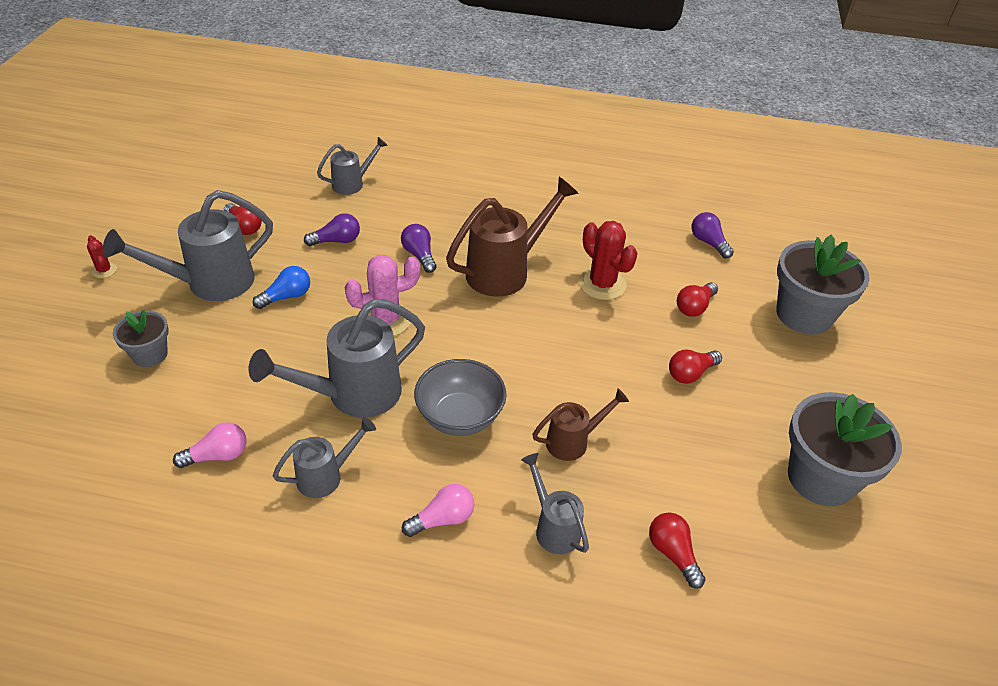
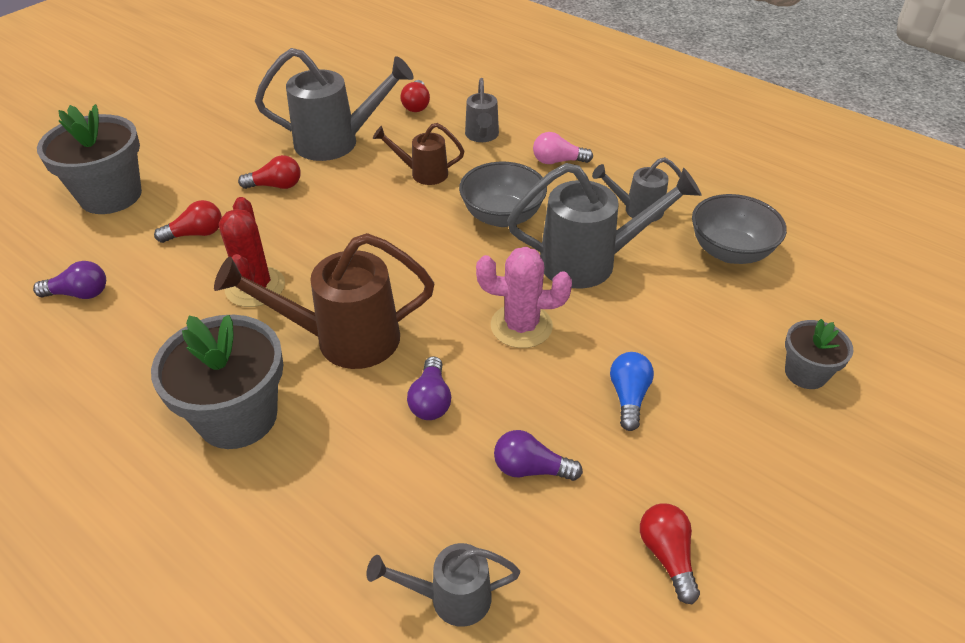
camera: 150 degrees left, 0 degrees up
(104, 270) = (894, 539): red cactus -> none
(210, 283) = (729, 455): grey watering can -> grey watering can (336, 142)
(218, 455) = (730, 251): pink light bulb -> grey bowl
(287, 296) = (628, 397): blue light bulb -> blue light bulb turned 105 degrees clockwise
(708, 242) = (79, 294): purple light bulb -> purple light bulb turned 90 degrees counterclockwise
(821, 478) = (273, 106): grey flower pot -> grey flower pot (238, 417)

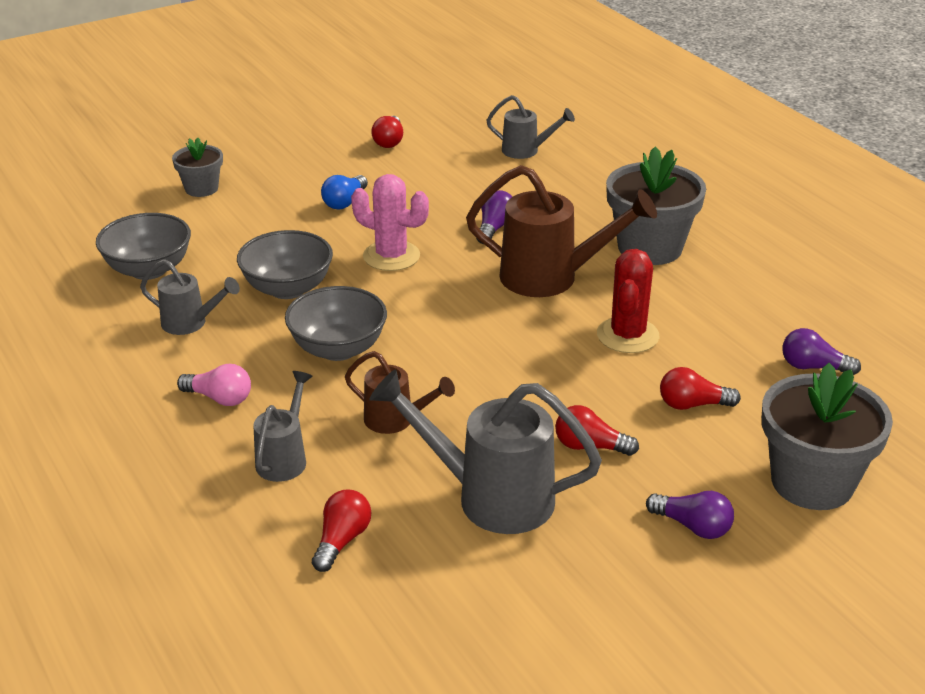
camera: 160 degrees left, 10 degrees down
(531, 469) = (444, 184): purple light bulb -> purple light bulb (693, 526)
(590, 262) = (287, 288): grey watering can -> grey bowl

